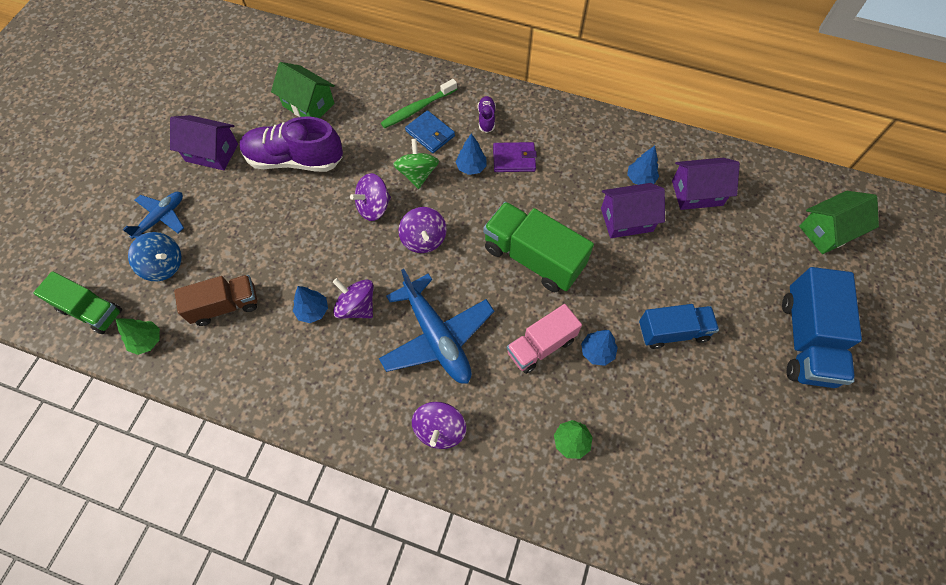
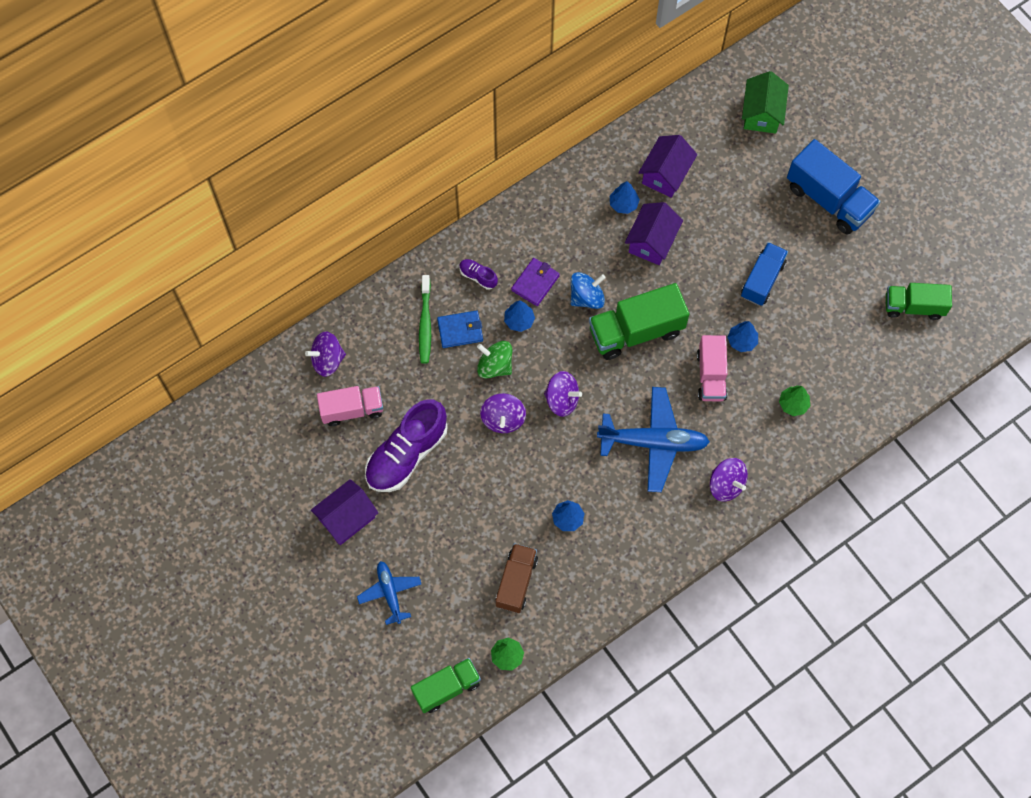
camera: 55 degrees left, 5 degrees up
(164, 265) = (442, 612): blue spinning top -> blue spinning top (586, 297)
(308, 105) = (352, 410): green house -> pink truck
(356, 307) = (587, 484): purple spinning top -> purple spinning top (327, 360)
(776, 499) = (913, 306): none -> green truck

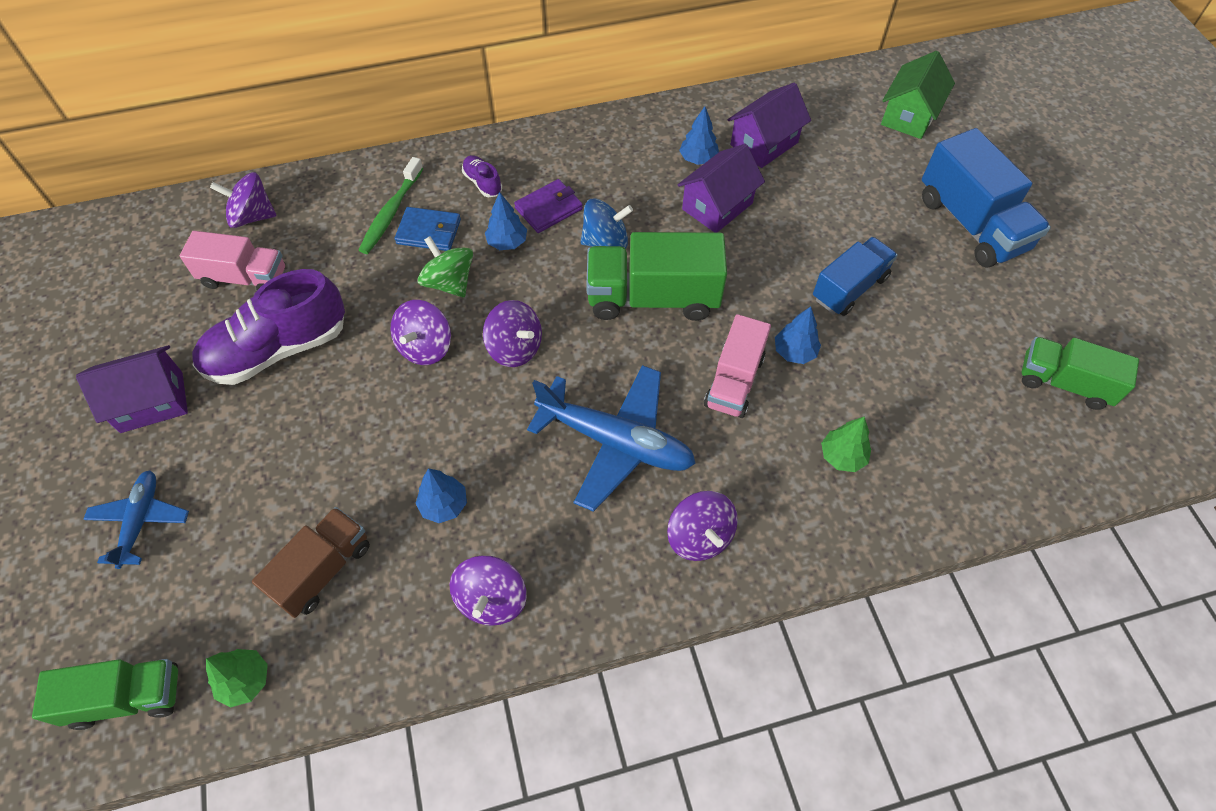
camera: 20 degrees right, 10 degrees down
(622, 563) = (491, 599): none -> purple spinning top

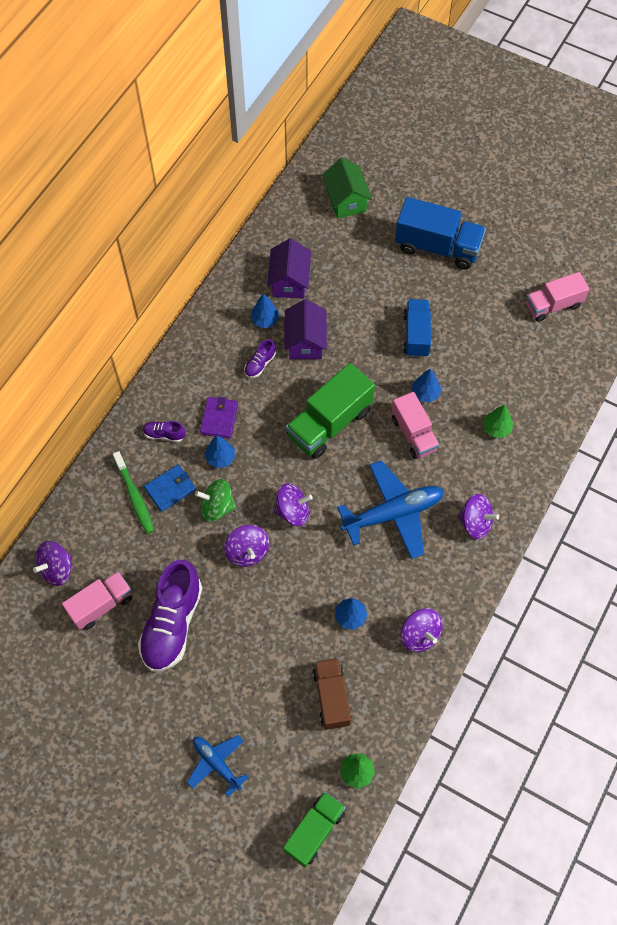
camera: 45 degrees left, 5 degrees up
(152, 402) = (142, 710): purple house -> none
(606, 242) = (271, 412): blue spinning top -> none
(646, 192) = (260, 364): none -> purple shoe
(1064, 383) = (553, 305): green truck -> pink truck

